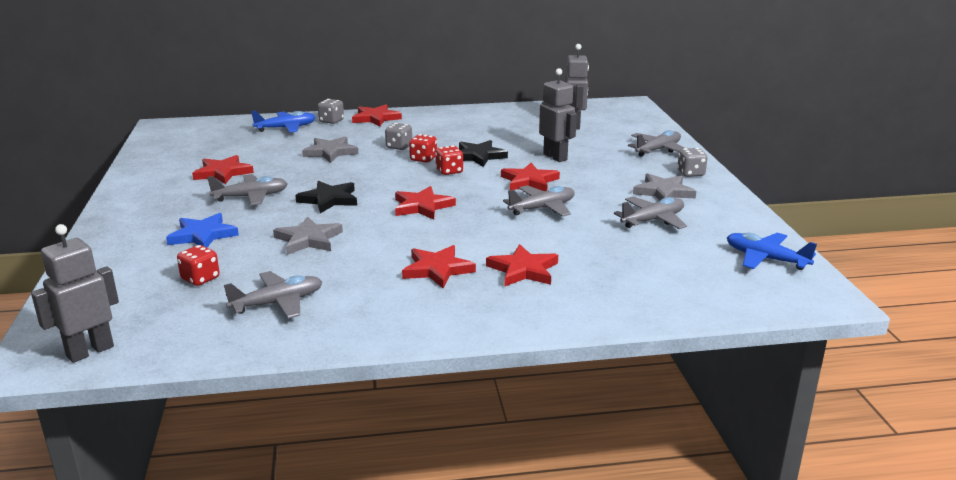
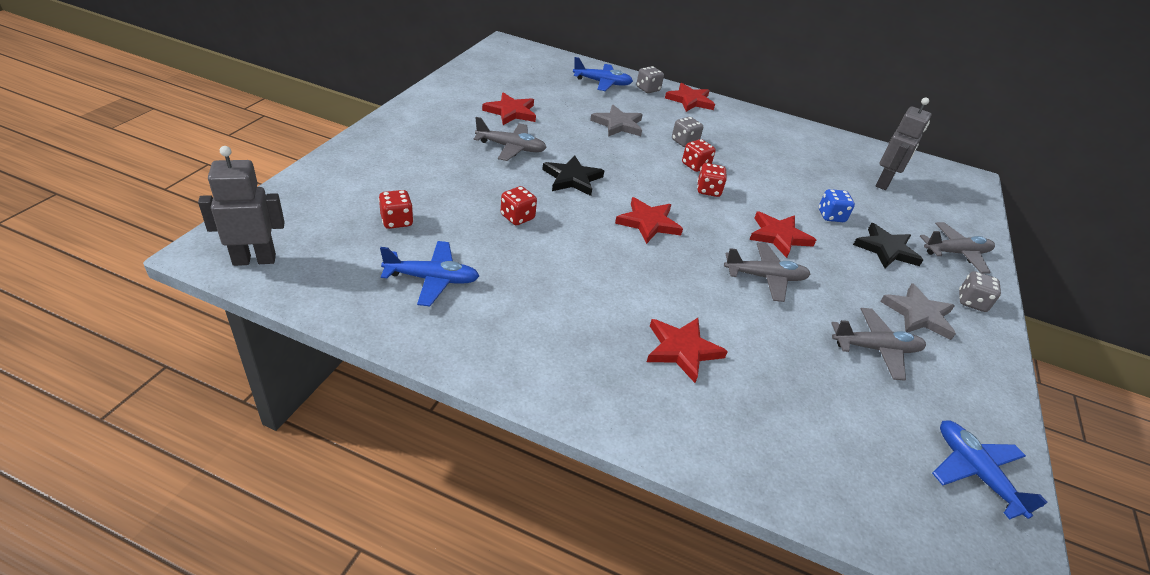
camera: 25 degrees right, 15 degrees up
(202, 235) = (438, 174): blue star -> none
(278, 303) = (432, 279): grey plane -> blue plane
(308, 239) = (517, 217): grey star -> red dice
(437, 269) = (600, 308): red star -> none
(479, 156) = (752, 183): black star -> black star (886, 249)
(555, 157) = (831, 216): grey robot -> blue dice

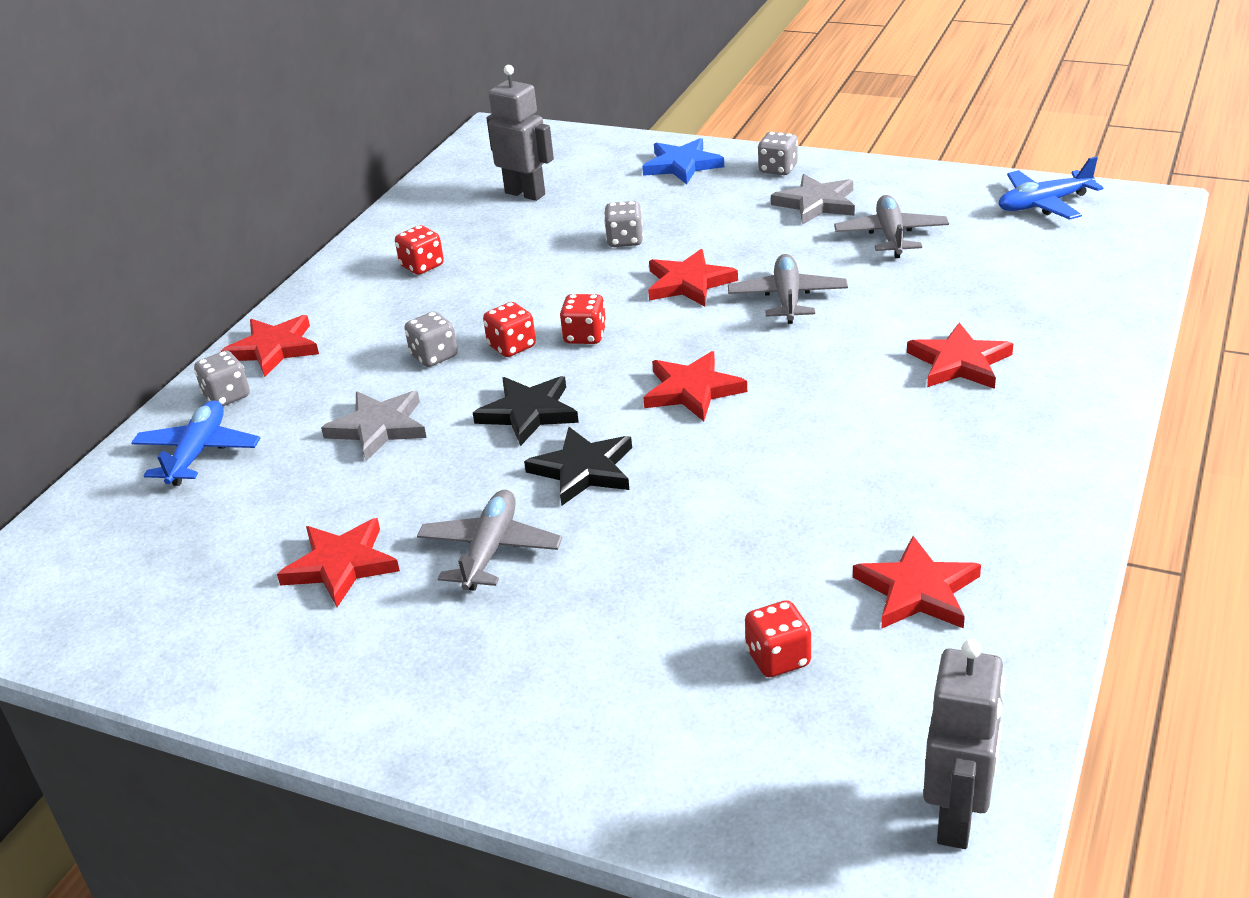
camera: 80 degrees left, 5 degrees down
(254, 259) = (957, 819): grey robot -> grey robot turned 150 degrees counterclockwise
(432, 279) = (917, 590): blue plane -> red star
(517, 217) = (720, 520): red dice -> red dice (422, 266)
(831, 216) = (625, 240): blue dice -> grey dice
(886, 249) = (691, 209): black star -> black star (528, 413)
(956, 253) = (682, 165): grey plane -> blue star

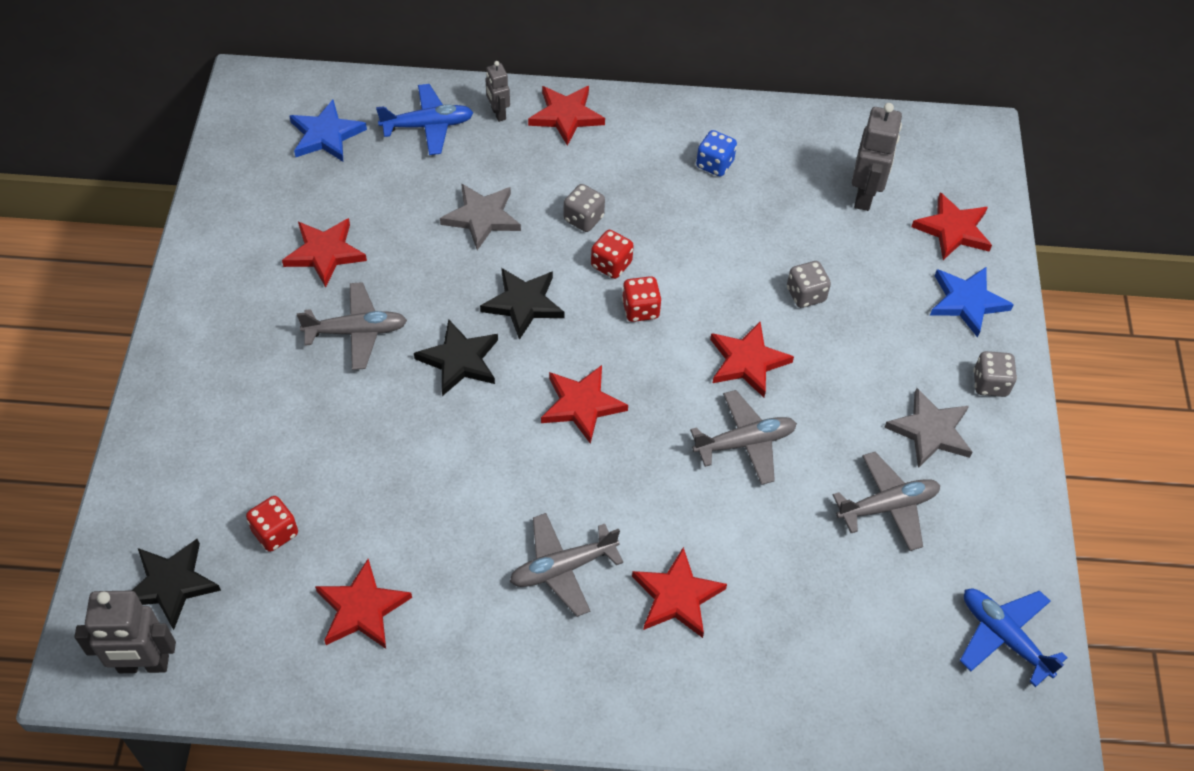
camera: 65 degrees right, 20 degrees up
(135, 543) = (326, 135): none -> blue star
(227, 396) = (498, 113): grey dice -> grey robot
(422, 266) = (714, 164): red dice -> blue dice
(596, 159) = (953, 230): none -> red star
(829, 775) = (171, 584): none -> black star
(903, 430) = (563, 568): none -> grey plane

